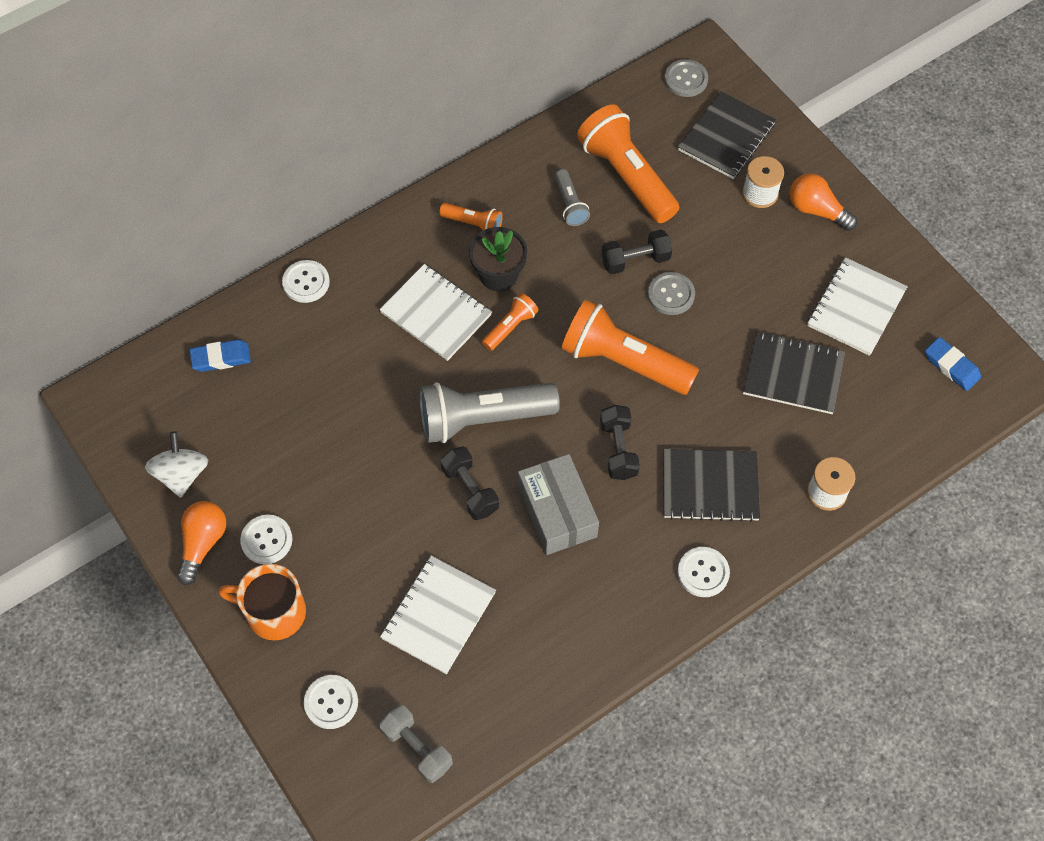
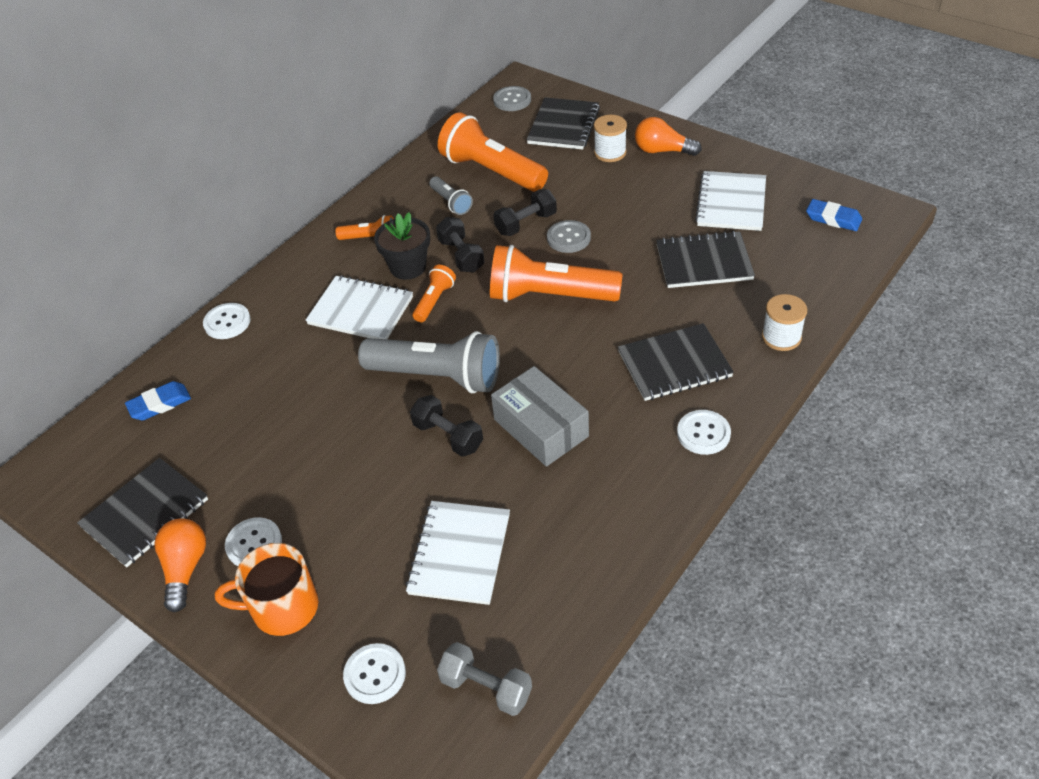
camera: 15 degrees left, 15 degrees down
(182, 474) = (145, 513): white spinning top -> black notebook
(482, 419) = (437, 376): grey flashlight -> grey flashlight turned 135 degrees counterclockwise
(618, 449) = (576, 362): black dumbbell -> black dumbbell (461, 256)

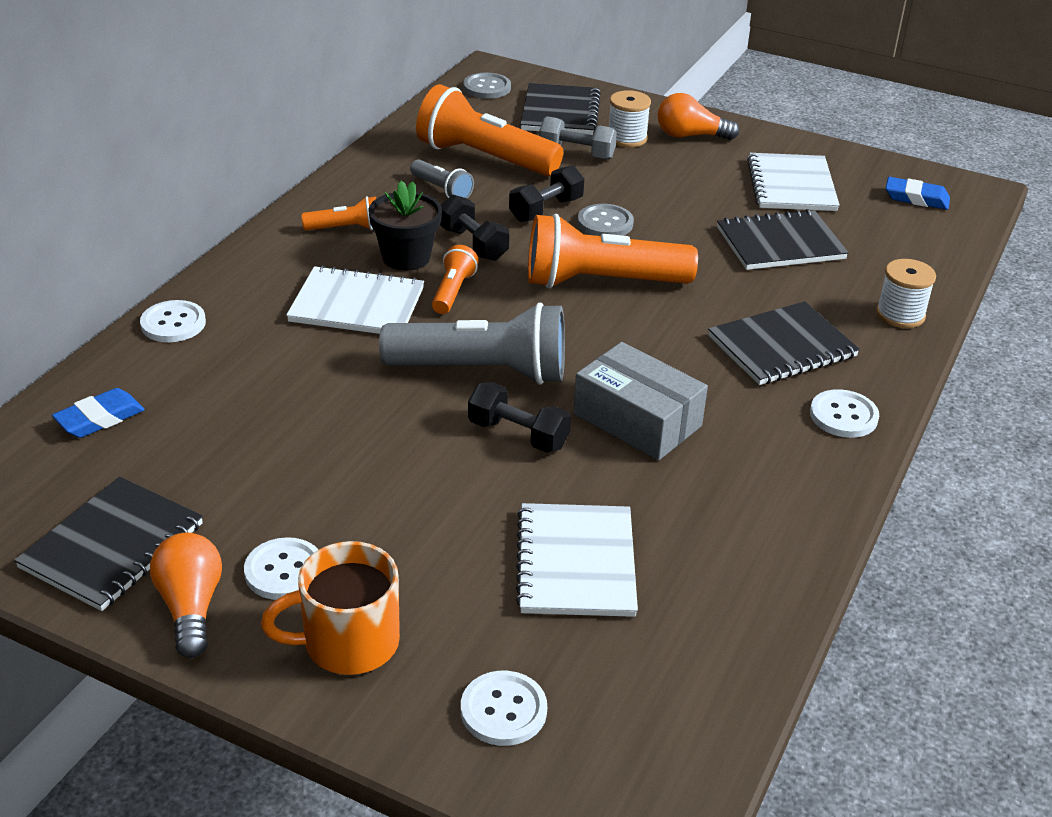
camera: 15 degrees left, 10 degrees down
(486, 688) = (662, 712): grey dumbbell -> grey dumbbell (576, 154)

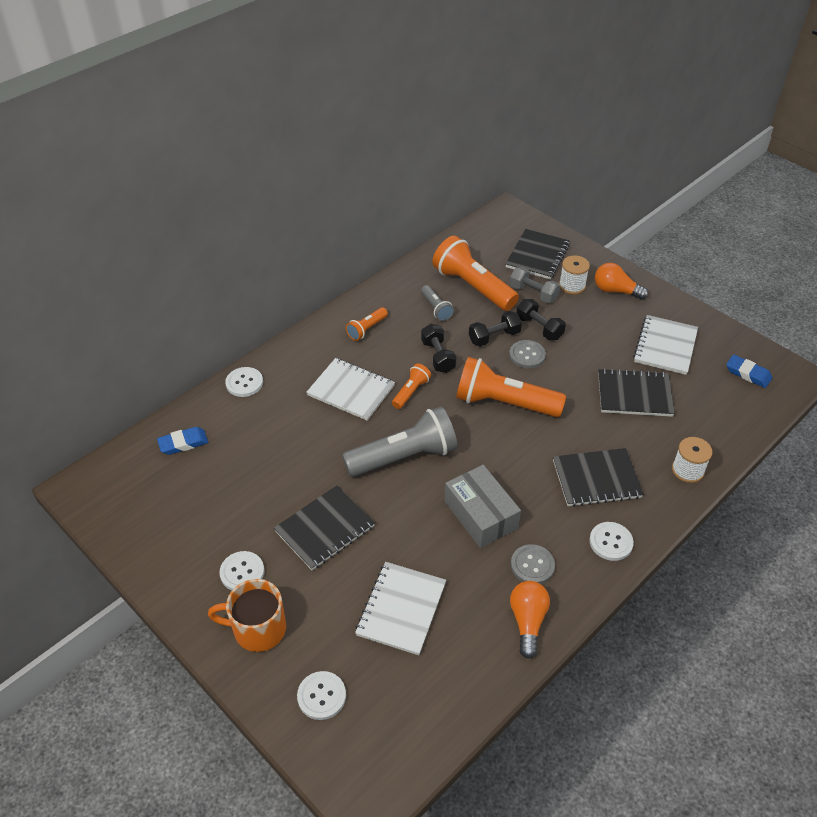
camera: 20 degrees right, 10 degrees up
(112, 546) = (161, 532): black notebook -> black notebook (325, 529)
(191, 607) = (187, 583): orange light bulb -> orange light bulb (527, 621)
(345, 229) = (366, 329): orange flashlight -> orange flashlight turned 120 degrees clockwise
(406, 257) = (393, 359): black flower pot -> none
(482, 371) = (404, 457): grey flashlight -> grey flashlight turned 45 degrees counterclockwise
(487, 88) = (498, 226): grey button -> grey button (532, 565)
(518, 435) = (406, 509): black dumbbell -> black dumbbell (539, 328)

